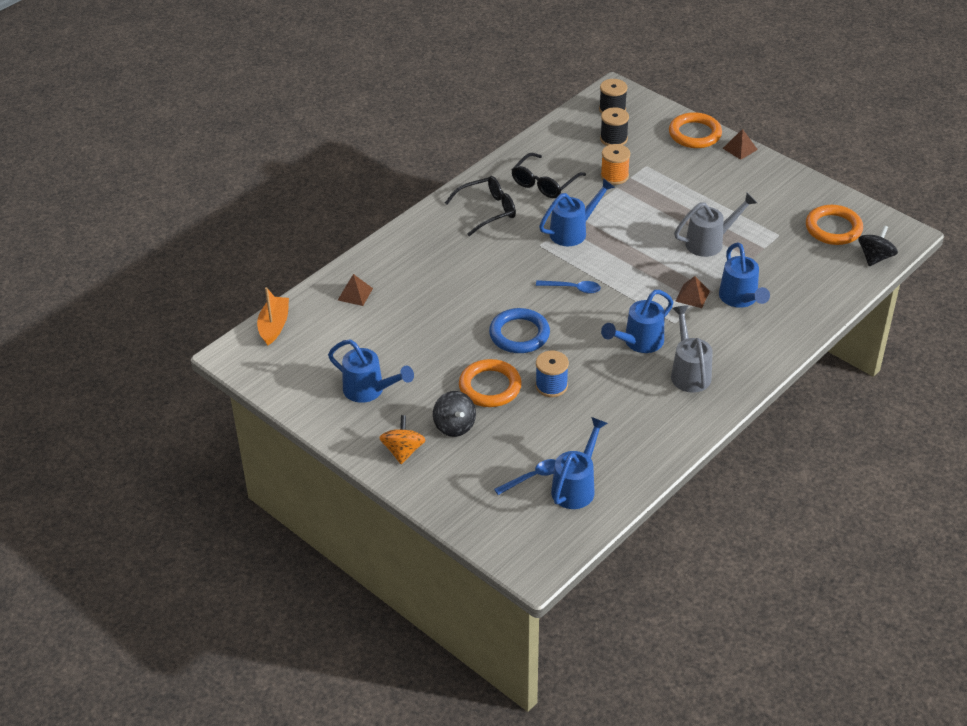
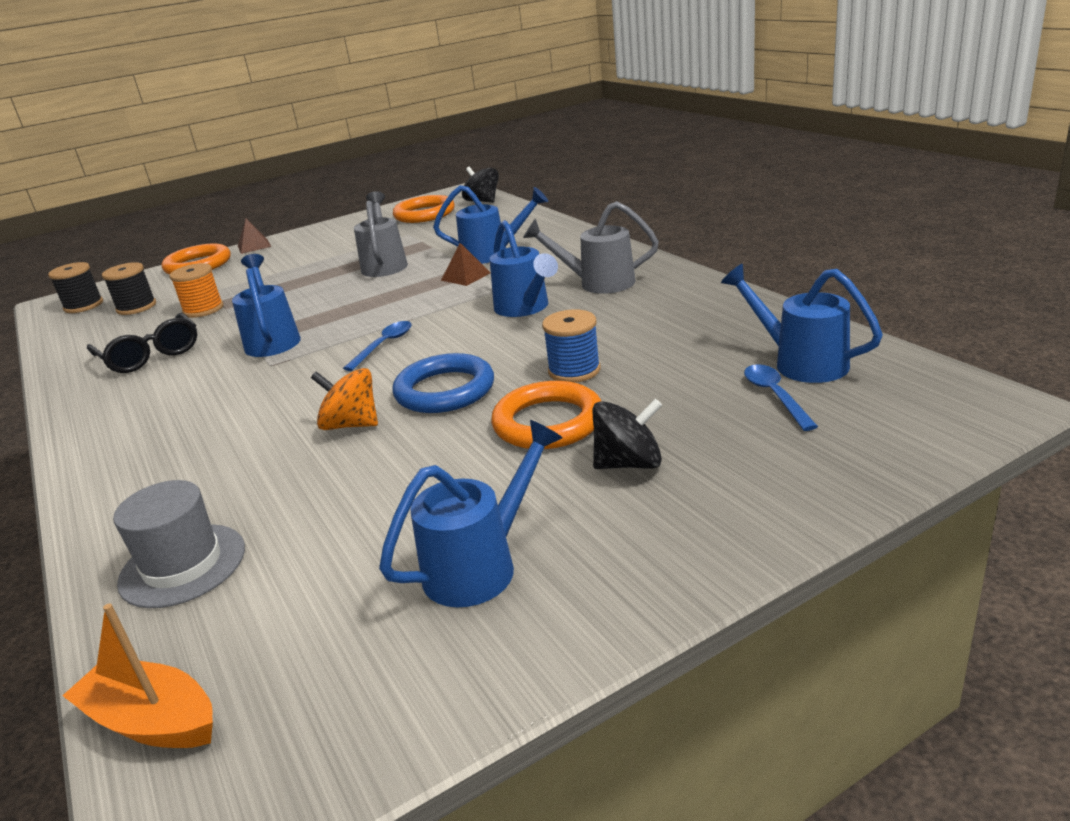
camera: 70 degrees left, 15 degrees down
(355, 294) = (182, 565): brown pyramid -> grey hat
(403, 451) = (679, 530): orange spinning top -> orange spinning top (351, 424)
(487, 210) = (145, 402): black glasses -> none

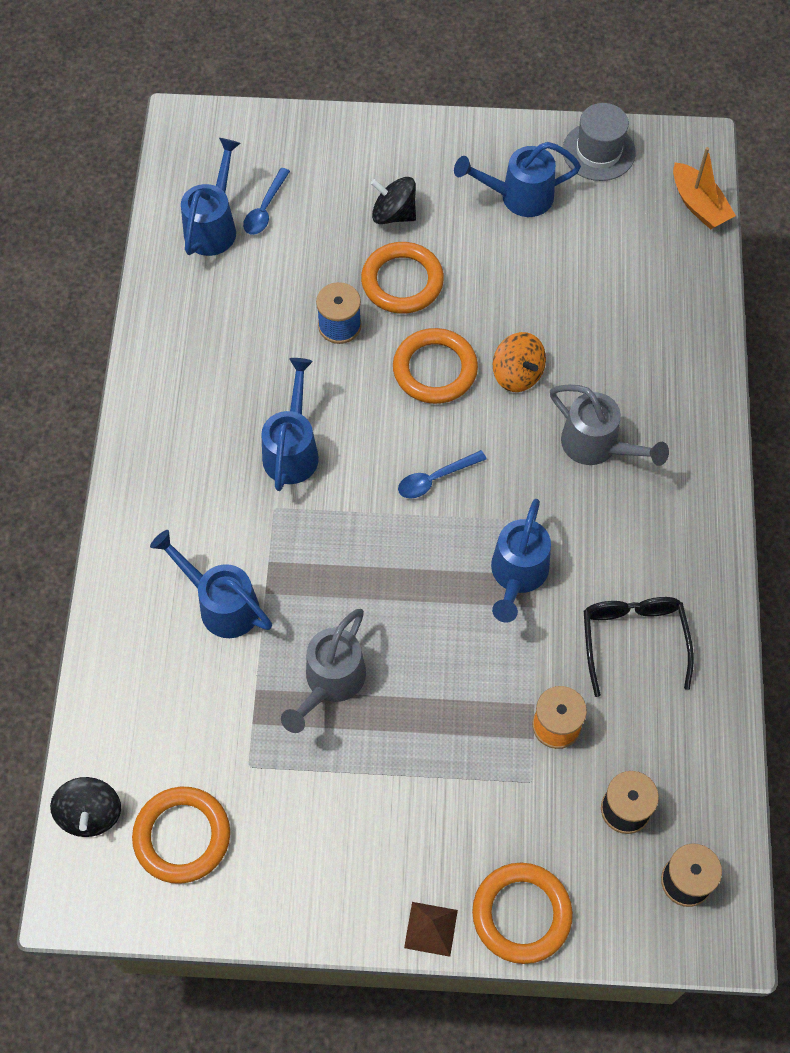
camera: 150 degrees left, 35 degrees up
(182, 565) = (665, 301): grey hat -> grey hat (598, 151)
(445, 390) = (435, 369): blue ring -> orange ring
(465, 276) = (284, 568): brown pyramid -> none
(598, 283) = (203, 445): grey watering can -> grey watering can (597, 446)
(801, 362) = (213, 226): blue watering can -> blue watering can turned 150 degrees counterclockwise

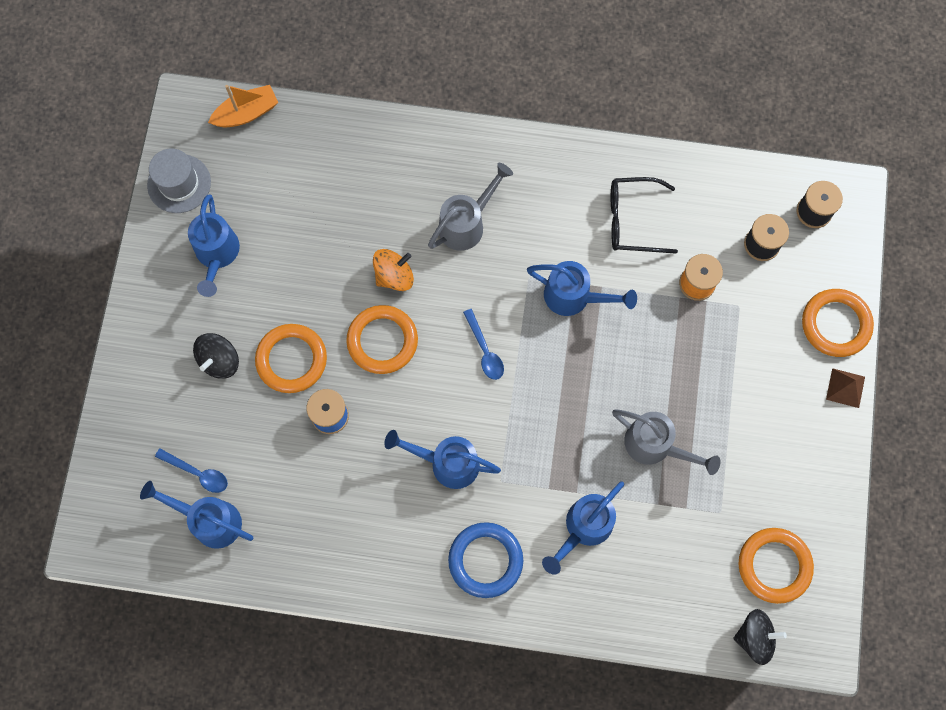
camera: 85 degrees left, 10 degrees up
(178, 499) = (485, 560): none -> blue ring

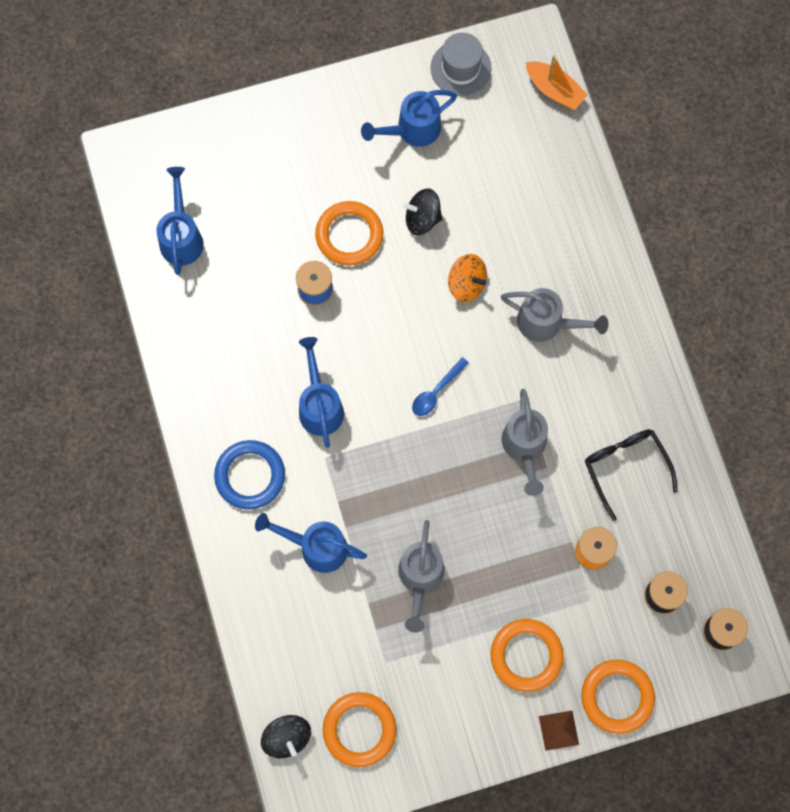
camera: 65 degrees right, 0 degrees up
(197, 473) = (216, 208): blue spoon -> none
(220, 361) = (320, 178): black spinning top -> black spinning top (422, 219)
(382, 341) = (402, 302): orange ring -> orange ring (526, 656)
(574, 297) = (524, 447): blue watering can -> grey watering can

